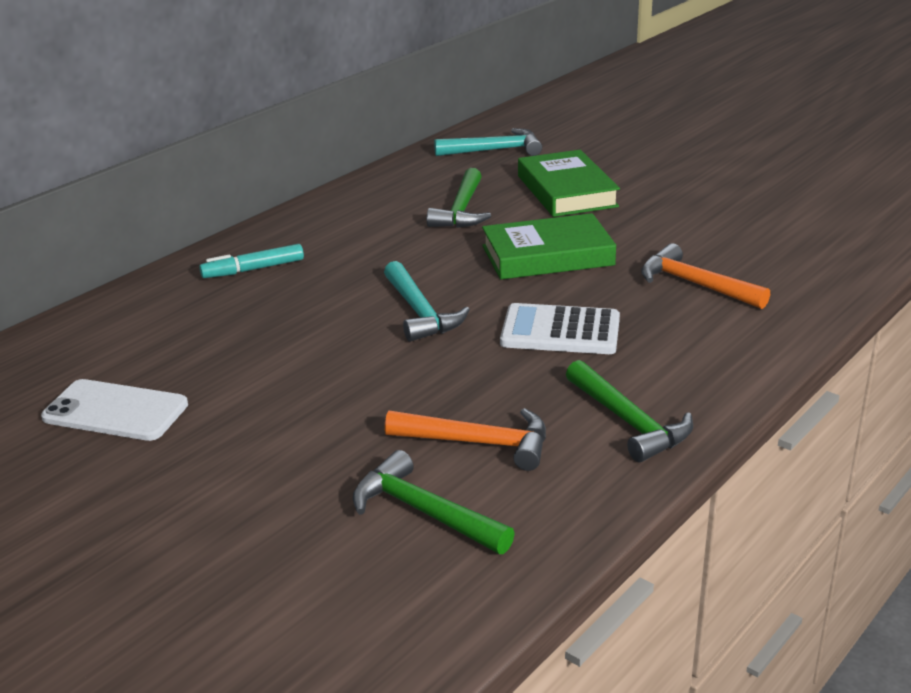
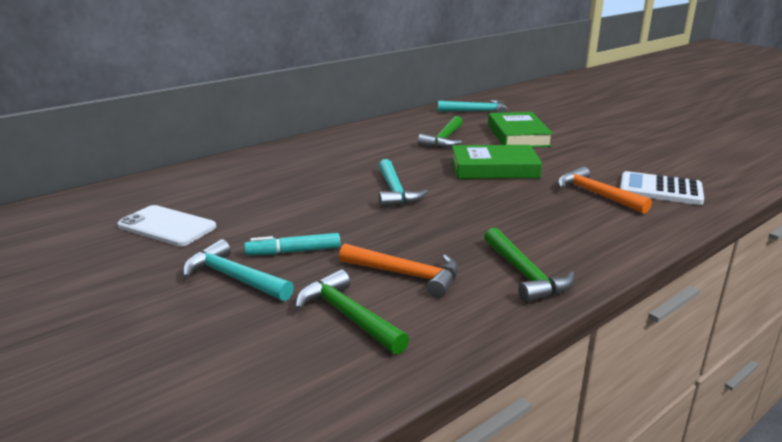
camera: 10 degrees right, 5 degrees down
(250, 479) = (233, 278): none -> turquoise hammer
(253, 269) = (296, 158): turquoise marker -> turquoise marker (293, 251)
(560, 331) = (490, 212): white calculator -> white calculator (660, 190)

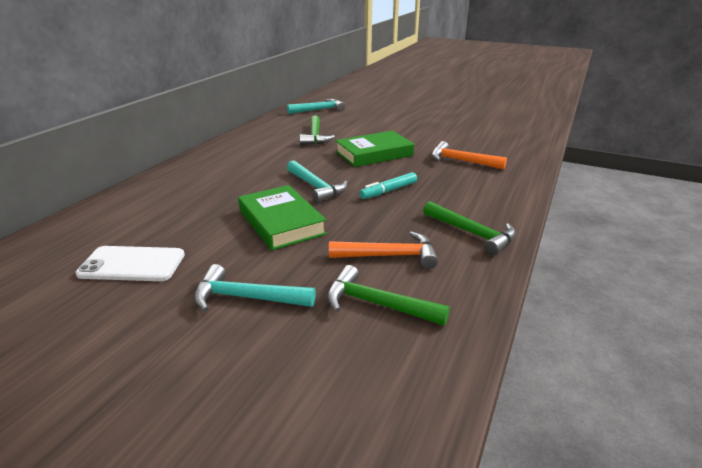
camera: 25 degrees left, 5 degrees up
(293, 251) = (278, 259): turquoise marker -> turquoise marker (388, 191)
(518, 135) = (367, 125): green book -> green book (281, 222)
(660, 190) = (497, 150): white calculator -> none

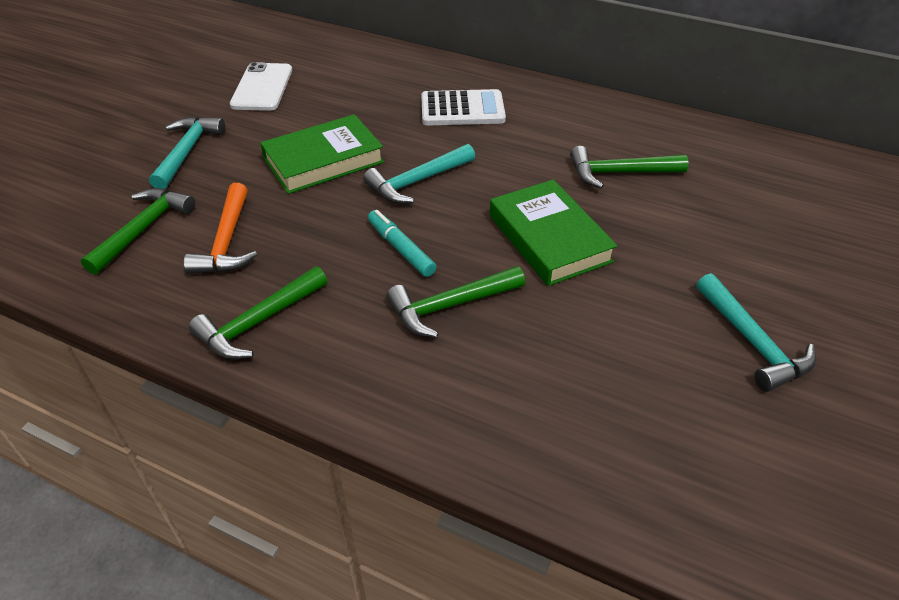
camera: 90 degrees right, 15 degrees up
(226, 173) = (462, 109): none -> white calculator
(319, 110) = (775, 172): turquoise hammer -> turquoise hammer (753, 342)
(436, 177) = (450, 306): none -> green hammer
(461, 161) = (527, 350): orange hammer -> none

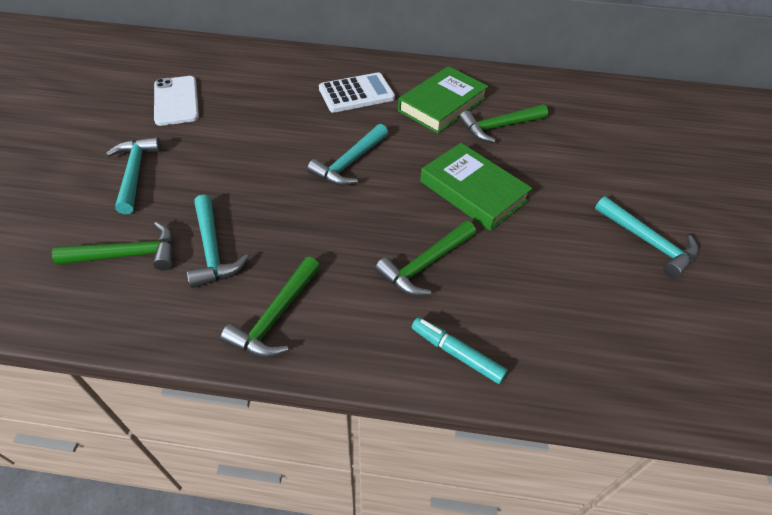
camera: 20 degrees left, 5 degrees up
(143, 229) = (129, 254): green hammer -> green hammer turned 75 degrees clockwise
(227, 242) = (213, 250): orange hammer -> turquoise hammer
(323, 160) = (262, 159): green book -> green book (442, 104)
(401, 248) = (364, 224): turquoise marker -> turquoise marker (456, 353)

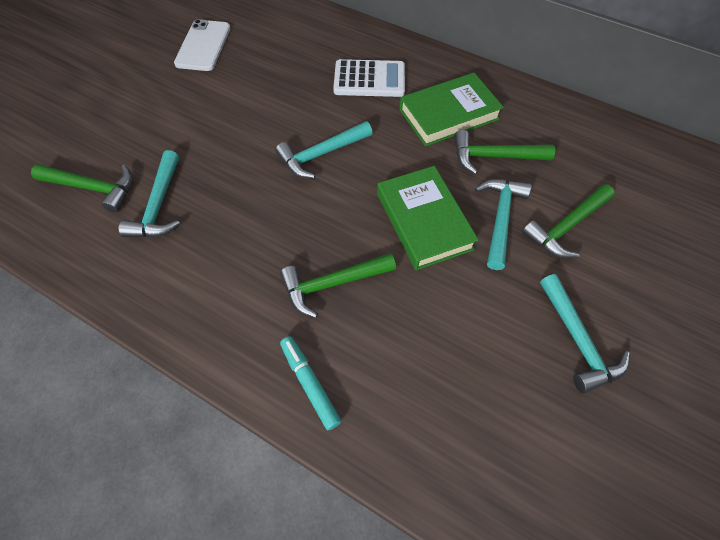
camera: 25 degrees right, 10 degrees up
(135, 173) = (135, 110): turquoise hammer -> turquoise hammer (500, 219)
(276, 317) = (176, 288): green hammer -> green hammer (566, 227)

